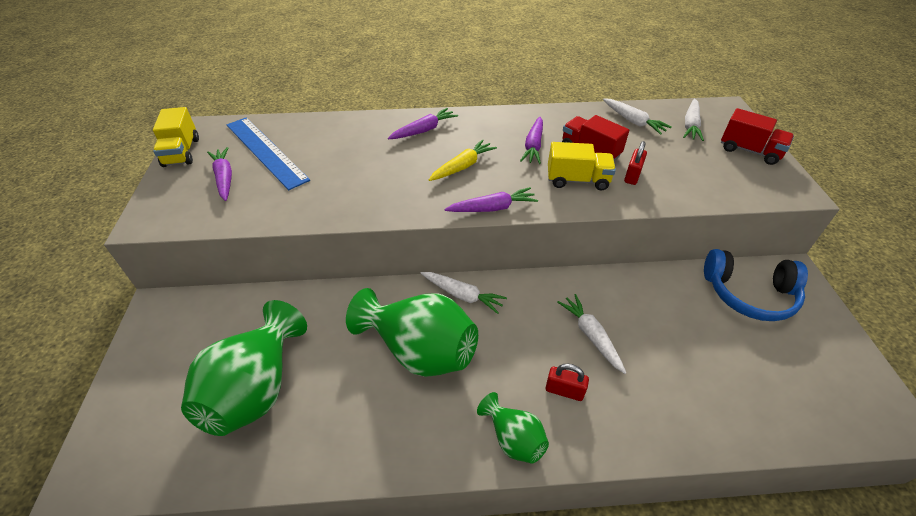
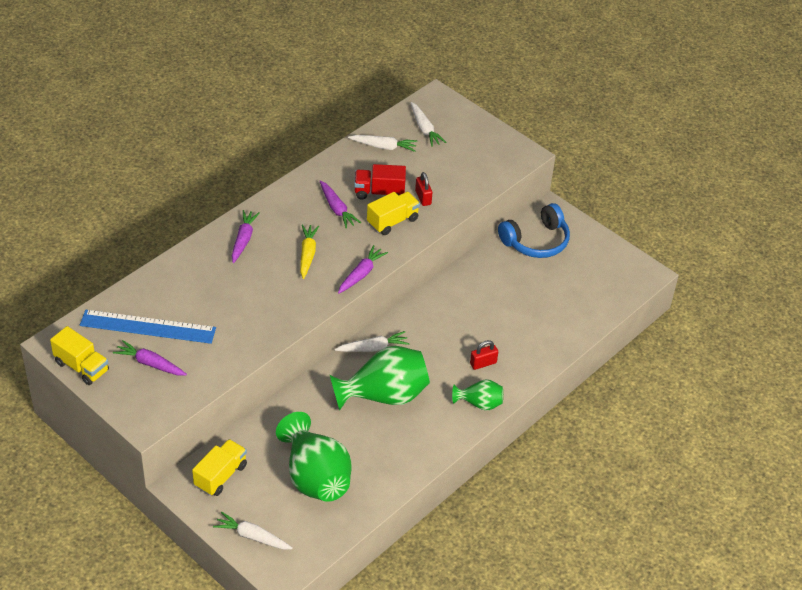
camera: 45 degrees left, 0 degrees up
(192, 322) = (220, 476): none -> yellow truck
(591, 336) = (471, 324): white carrot -> white carrot (252, 536)
(749, 151) = (478, 134): red truck -> none

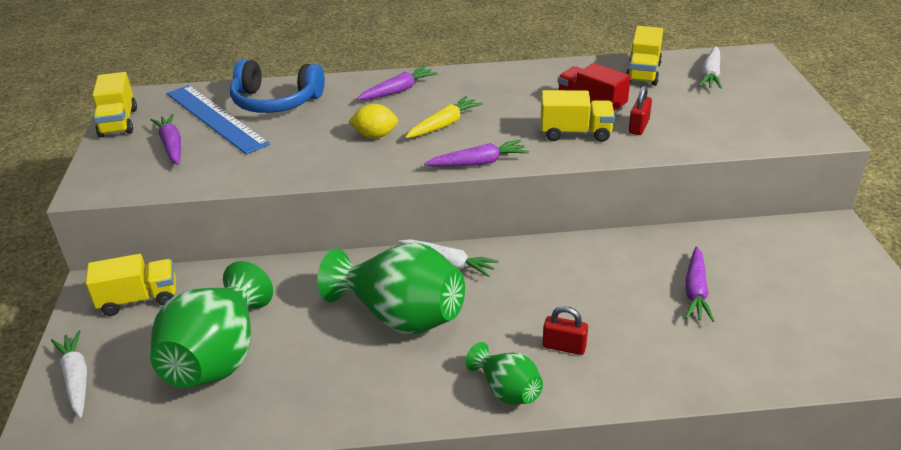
camera: 45 degrees right, 10 degrees down
(275, 285) = (375, 135): none -> yellow lemon
(337, 209) = (526, 101): purple carrot -> purple carrot (695, 291)
(383, 147) = (643, 73): white carrot -> yellow truck
(536, 241) = (780, 250): blue headphones -> blue headphones (276, 101)

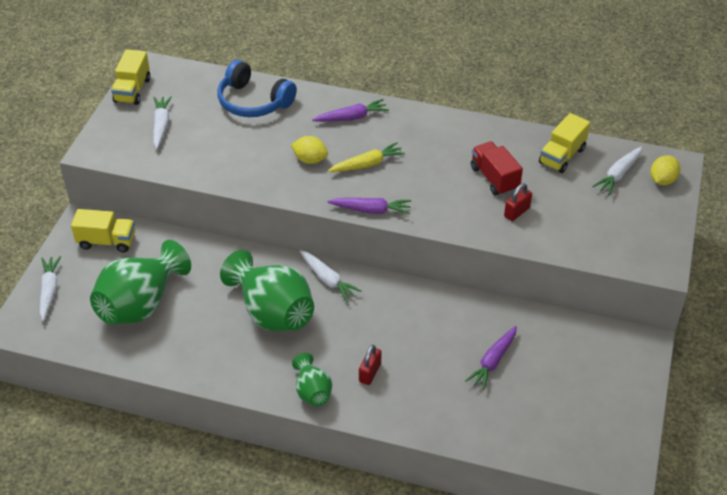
camera: 20 degrees right, 10 degrees up
(172, 145) = (161, 125): purple carrot -> white carrot
(215, 118) = (202, 106): blue ruler -> none
(564, 346) = (370, 373): red padlock -> red padlock turned 75 degrees clockwise
(575, 133) = (462, 203): yellow truck -> none
(755, 69) = (662, 180): none -> yellow lemon

